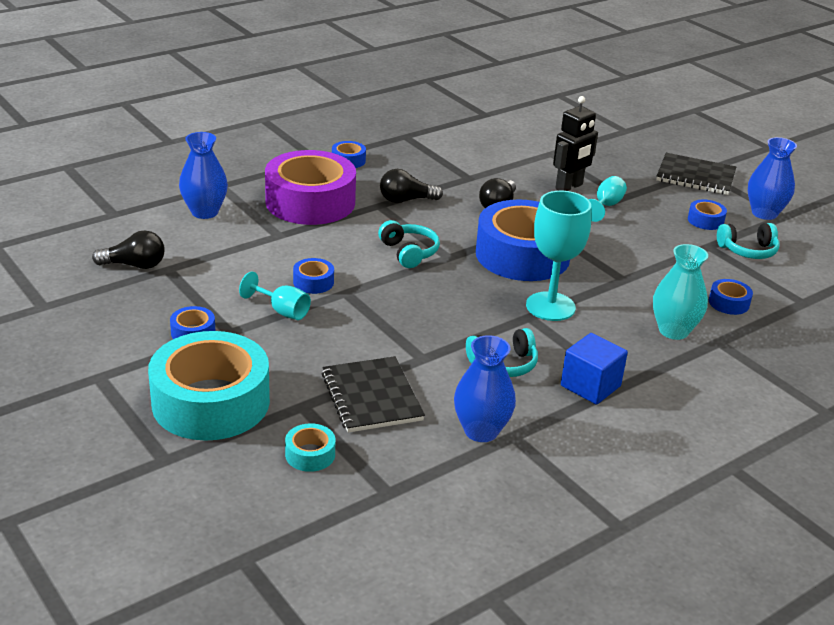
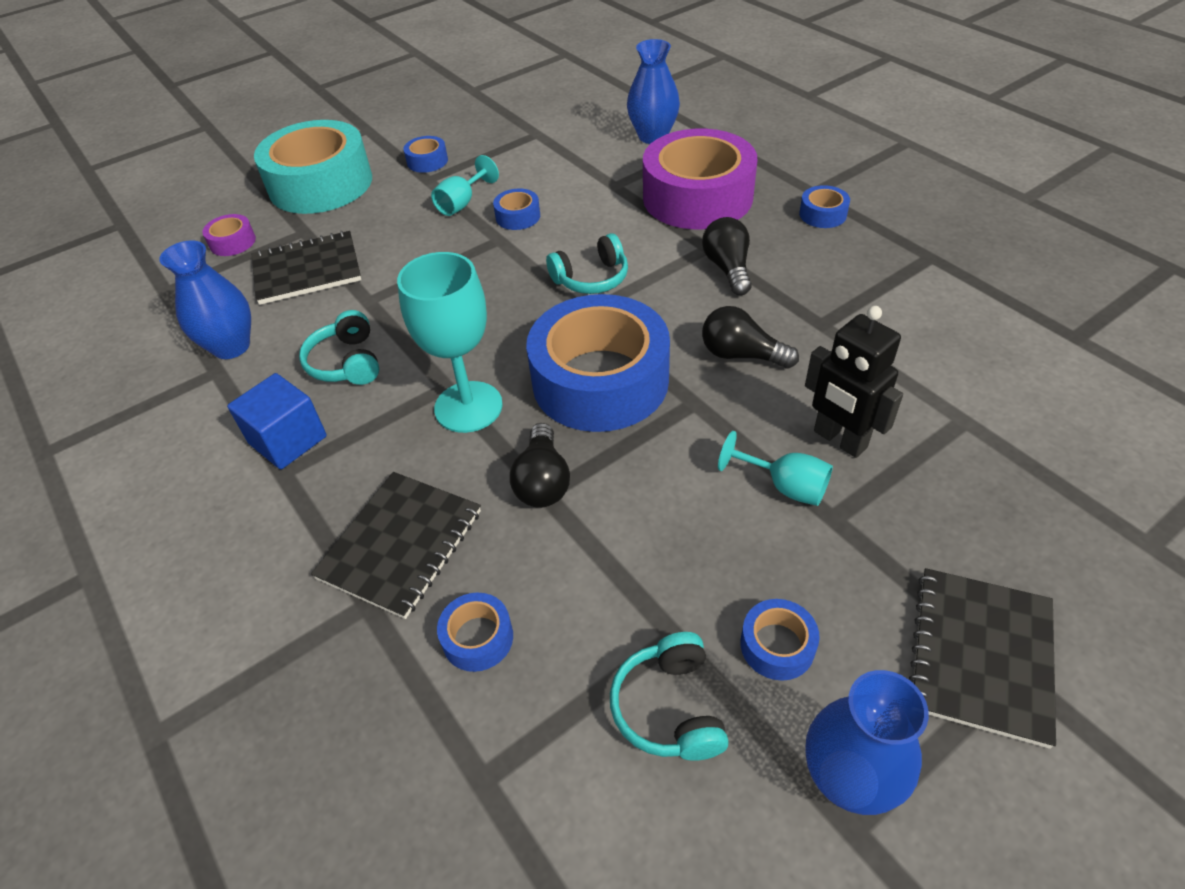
camera: 95 degrees right, 15 degrees up
(134, 265) = (541, 117): black light bulb -> black light bulb (542, 481)
(310, 454) = (232, 242): turquoise tape -> purple tape
(673, 331) = (400, 545): turquoise vase -> black notebook

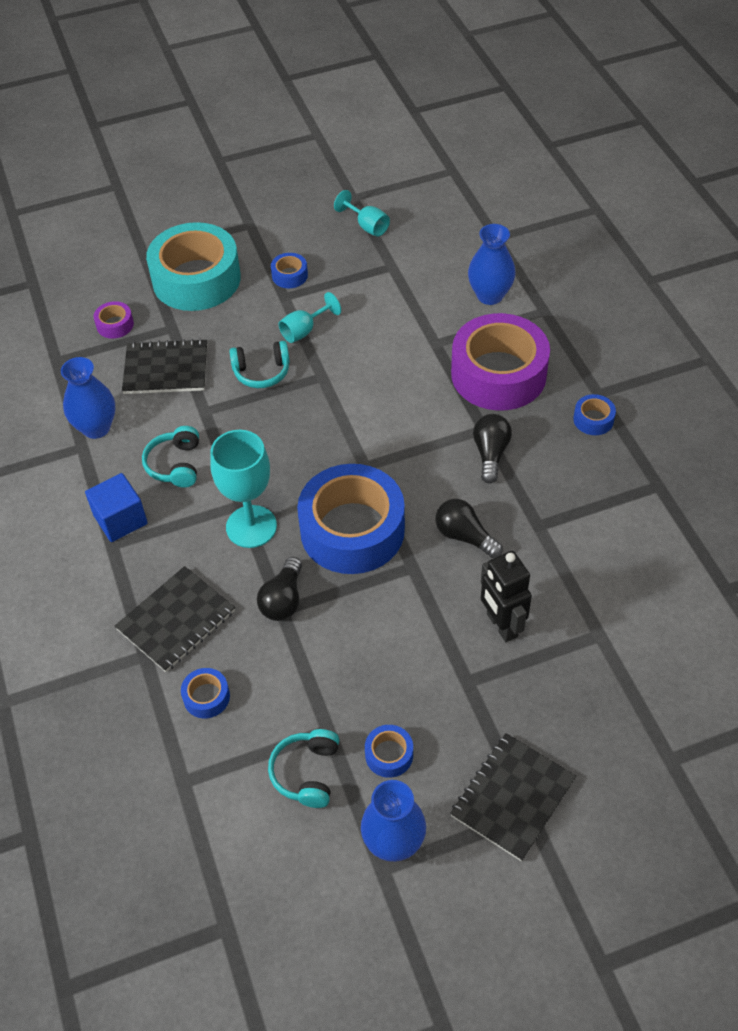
camera: 15 degrees right, 5 degrees up
(518, 216) = (344, 356): blue tape -> none
(591, 278) = (380, 435): turquoise headphones -> turquoise headphones (261, 372)
(785, 486) = (446, 650): turquoise goblet -> turquoise goblet (367, 226)

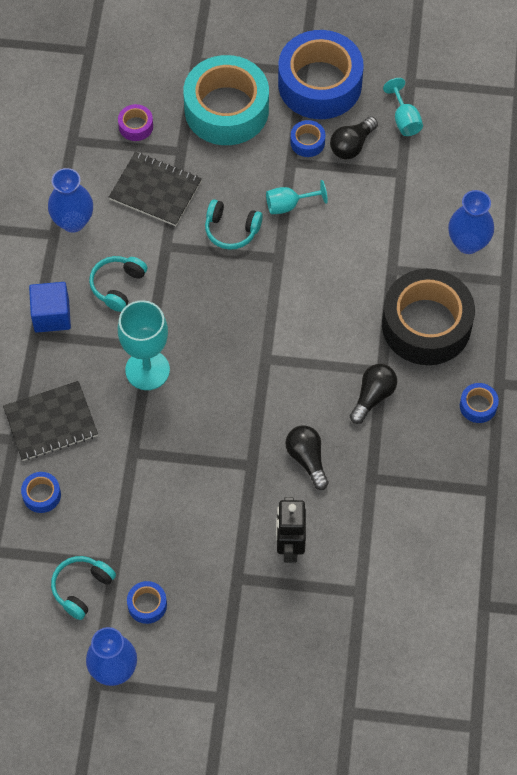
camera: 25 degrees right, 10 degrees up
(283, 600) = (138, 444): black light bulb -> black light bulb (352, 145)
(352, 530) = (223, 411): blue tape -> blue tape (320, 84)
(498, 374) = (426, 325): purple tape -> black tape
(513, 797) = (216, 681): black notebook -> none

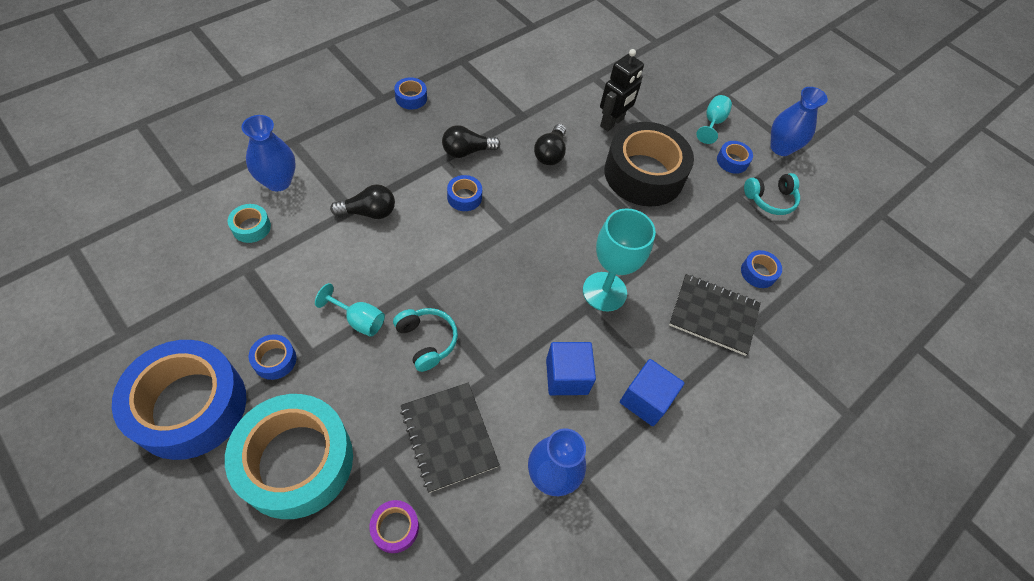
camera: 145 degrees left, 5 degrees down
(118, 286) = (566, 376): turquoise headphones -> blue cube
(327, 353) = (464, 197): none -> blue tape
(352, 145) = (246, 323): black light bulb -> black light bulb (368, 212)
(404, 120) = (179, 306): turquoise goblet -> turquoise goblet (712, 123)
(426, 325) = (378, 160): black tape -> black tape (643, 174)
(436, 198) = (251, 227): none -> turquoise tape

